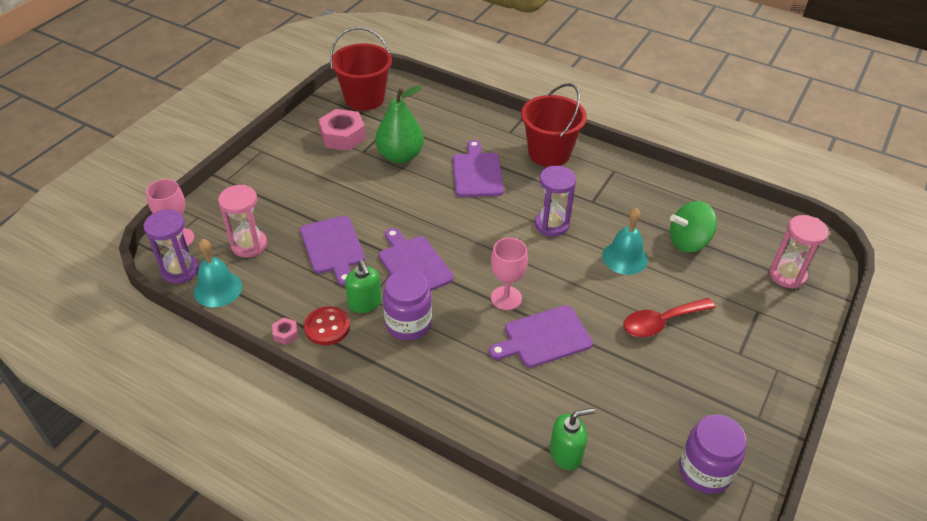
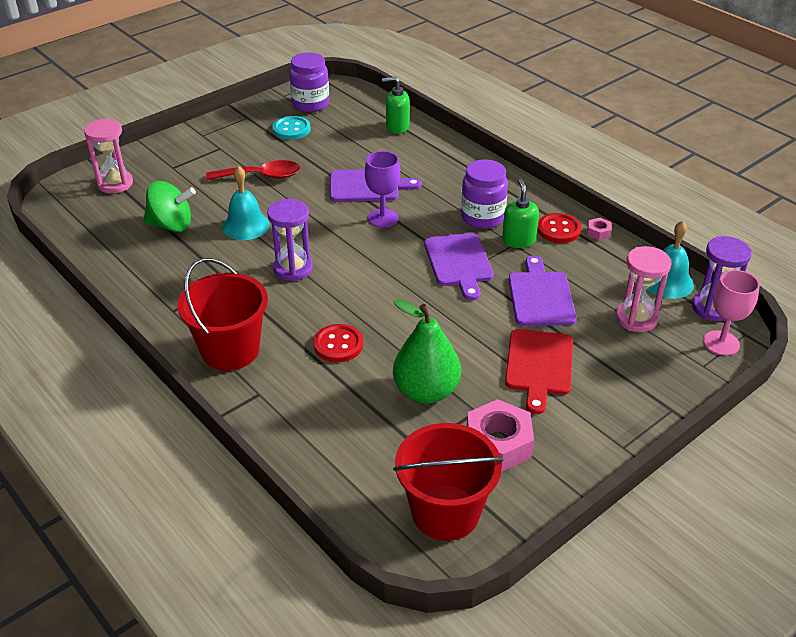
camera: 160 degrees left, 5 degrees down
(324, 190) = (539, 365): none -> red cutting board
(477, 173) = (338, 345): purple cutting board -> red button
(506, 298) = (383, 218): pink goblet -> purple goblet
(688, 409) = (291, 129): none -> turquoise button

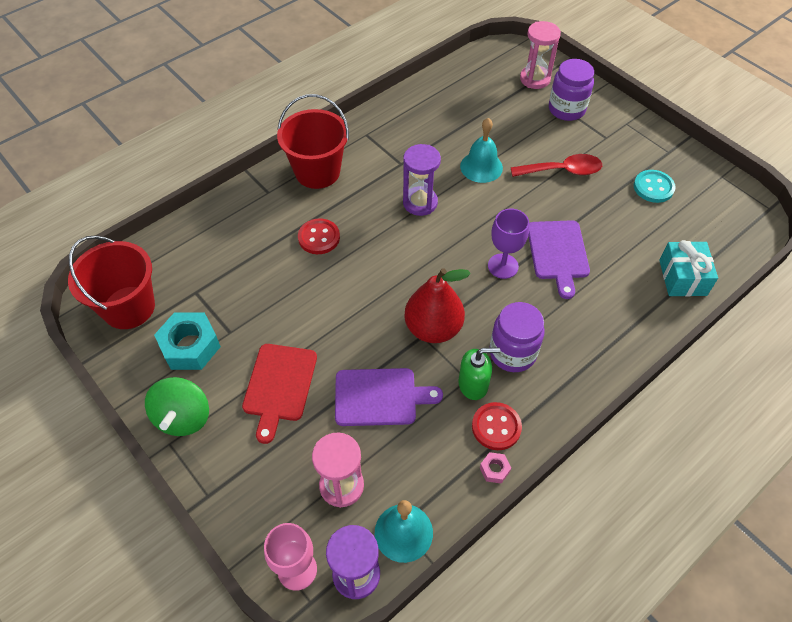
camera: 90 degrees right, 15 degrees up
(171, 225) = (478, 120): green spinning top -> green spinning top (183, 417)
(261, 176) = (562, 171): red spoon -> red spoon turned 90 degrees counterclockwise
(310, 104) = (710, 200): purple jar -> purple jar (566, 109)
(397, 127) = (682, 277): green soap dispenser -> turquoise gift
(426, 391) = (257, 298): green pear -> none
(459, 262) = (433, 328): purple cutting board -> red pear
(498, 444) = (190, 346): pink nut -> turquoise nut
(539, 365) = (279, 386): red cutting board -> red cutting board turned 90 degrees counterclockwise

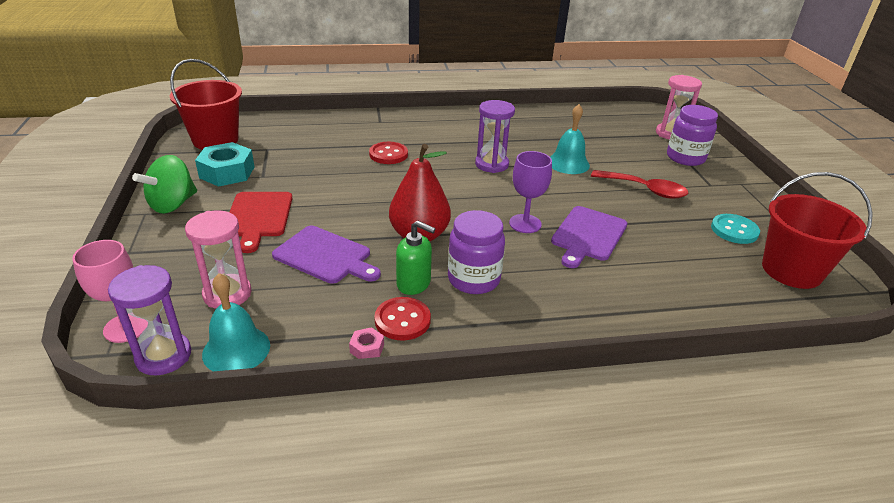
camera: 30 degrees right, 20 degrees down
(279, 386) = (258, 217): red cutting board -> red cutting board turned 45 degrees counterclockwise
(317, 172) = (428, 124): red bucket -> red bucket (791, 270)
(682, 277) = (712, 301): turquoise gift -> none

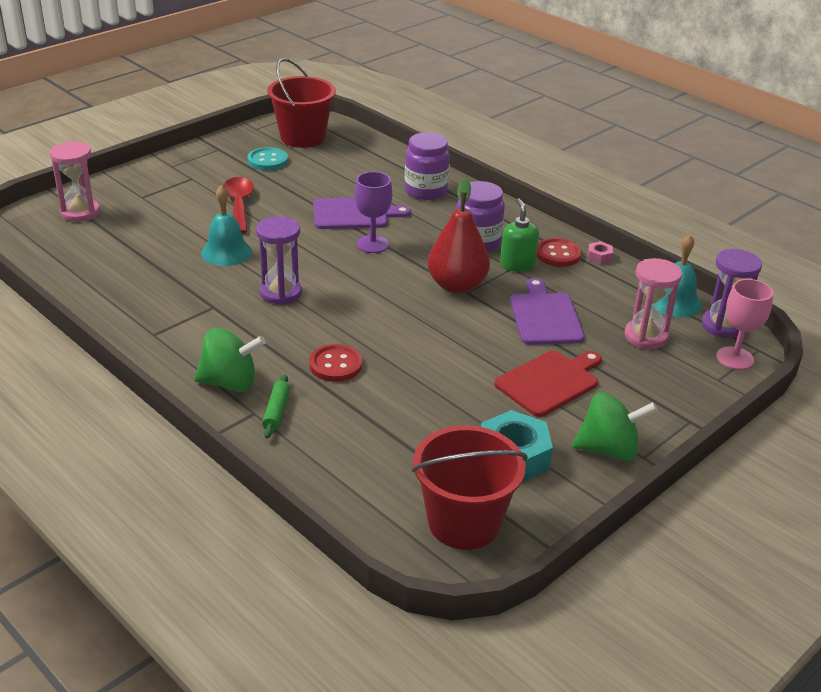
camera: 125 degrees left, 0 degrees up
(372, 127) = (276, 411): none -> green rolling pin
(414, 123) = (230, 383): none -> green spinning top
(685, 158) = (141, 196): purple jar -> purple jar (425, 191)

